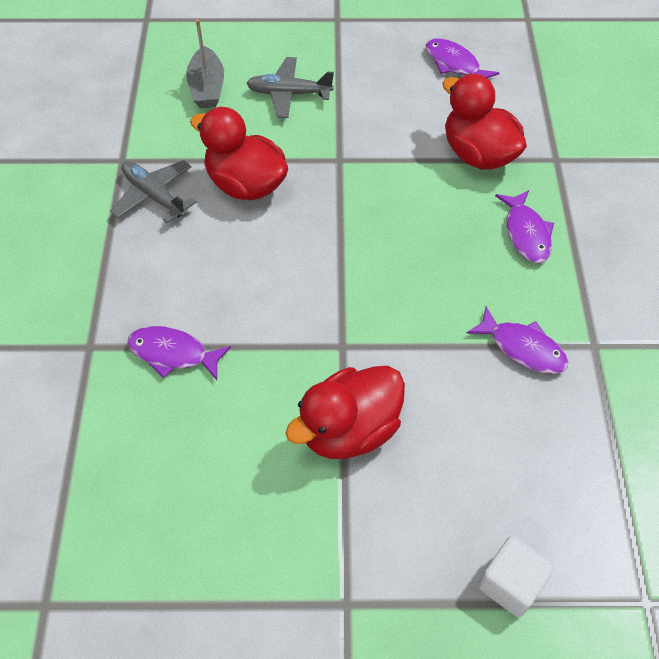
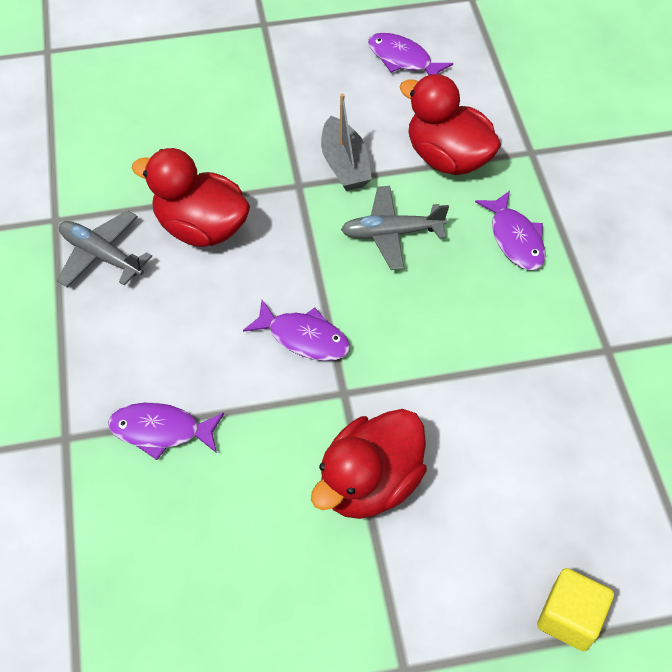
camera: 10 degrees left, 0 degrees up
(207, 88) = (134, 122): grey boat -> grey boat (344, 165)
(289, 94) = (228, 117): grey plane -> grey plane (392, 233)
(510, 584) = (569, 618): white cube -> yellow cube
(522, 348) = (535, 364): purple fish -> purple fish (304, 338)

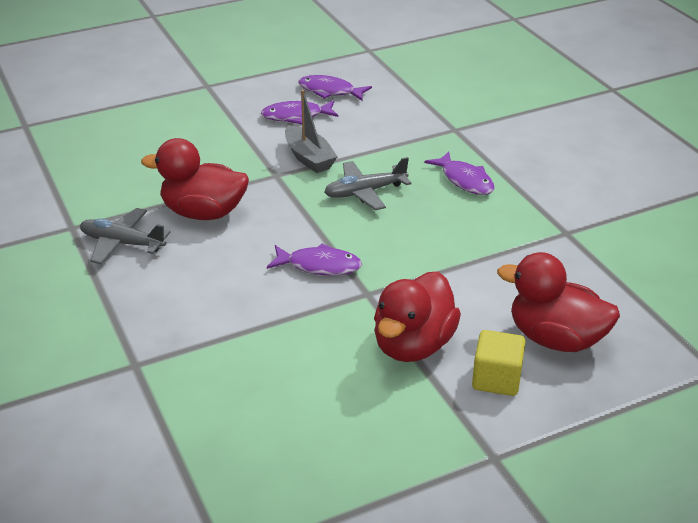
camera: 15 degrees left, 20 degrees down
(161, 431) = (219, 345): purple fish -> purple fish (296, 116)
(447, 158) = (390, 142): red duck -> red duck (555, 339)
(569, 618) = (612, 397): yellow cube -> yellow cube (496, 379)

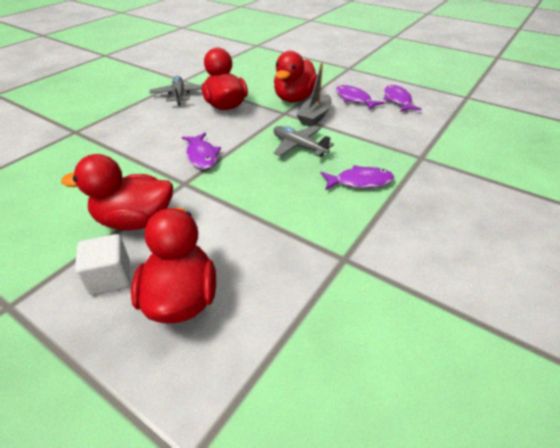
camera: 60 degrees right, 5 degrees up
(246, 155) = (294, 98): none -> red duck
(465, 180) = (360, 182): purple fish -> purple fish turned 120 degrees counterclockwise
(496, 379) = (110, 277): yellow cube -> white cube

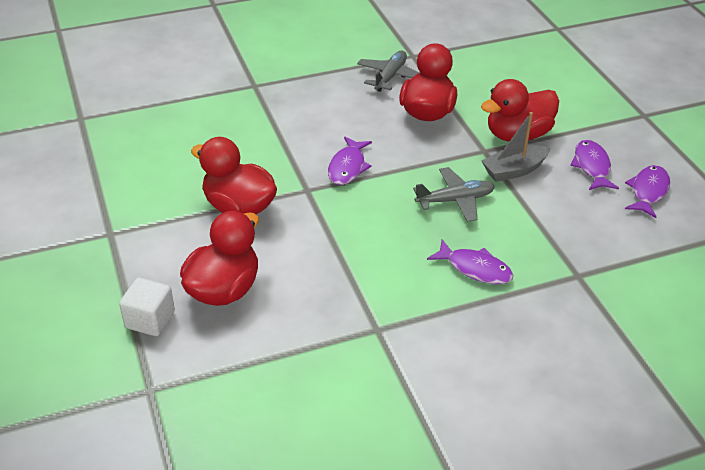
camera: 35 degrees right, 0 degrees up
(110, 277) = (187, 247): white cube -> white cube (150, 320)
(299, 147) = (455, 200): grey plane -> grey plane turned 90 degrees clockwise

